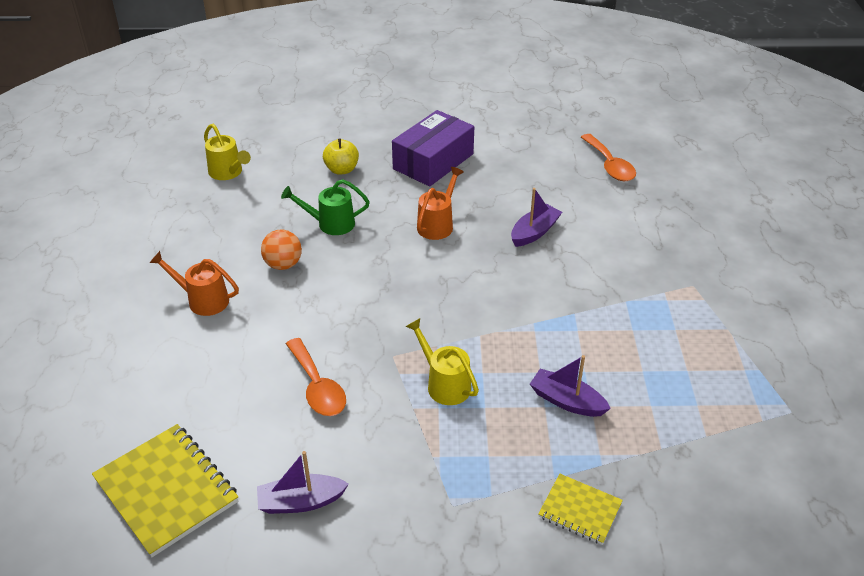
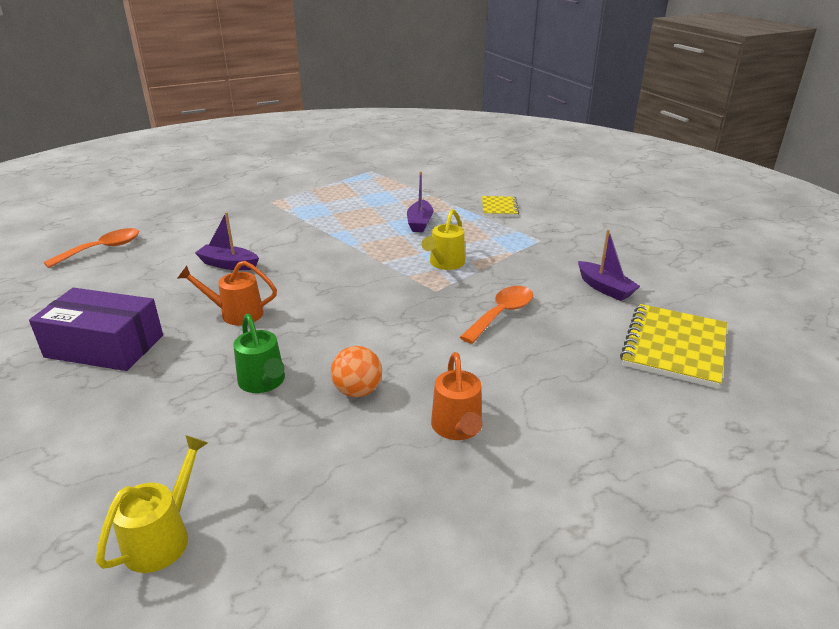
camera: 115 degrees left, 10 degrees down
(341, 170) = (134, 413): yellow apple -> none

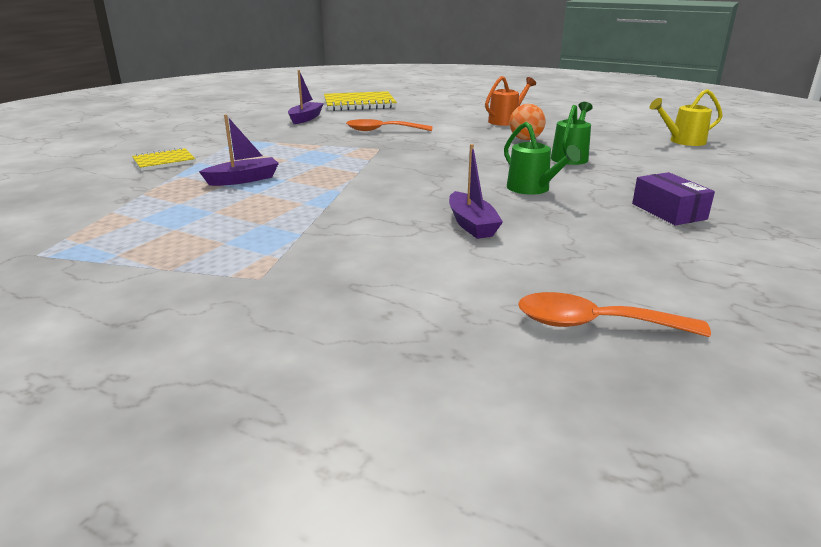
camera: 125 degrees left, 5 degrees down
(105, 346) = (668, 211): purple box -> purple box, size x0.61
(235, 314) = (533, 189): orange watering can -> green watering can
(444, 264) = (329, 154): yellow watering can -> none

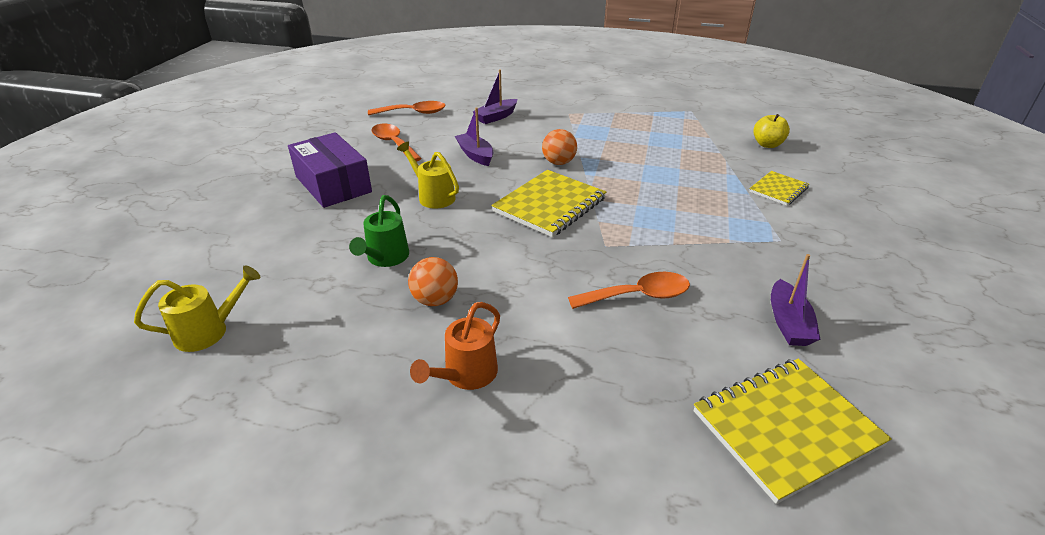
camera: 165 degrees right, 10 degrees up
(65, 195) = (767, 145): none -> yellow apple
(243, 180) = (674, 176): purple boat -> purple boat (496, 117)
(361, 204) = (558, 162): none -> orange ball
(406, 172) = (549, 205): none -> yellow notebook
(533, 189) = (433, 196): green watering can -> yellow watering can
(609, 256) = (394, 143): none -> orange spoon
(668, 211) = (333, 184): purple box -> purple box, size x1.63

